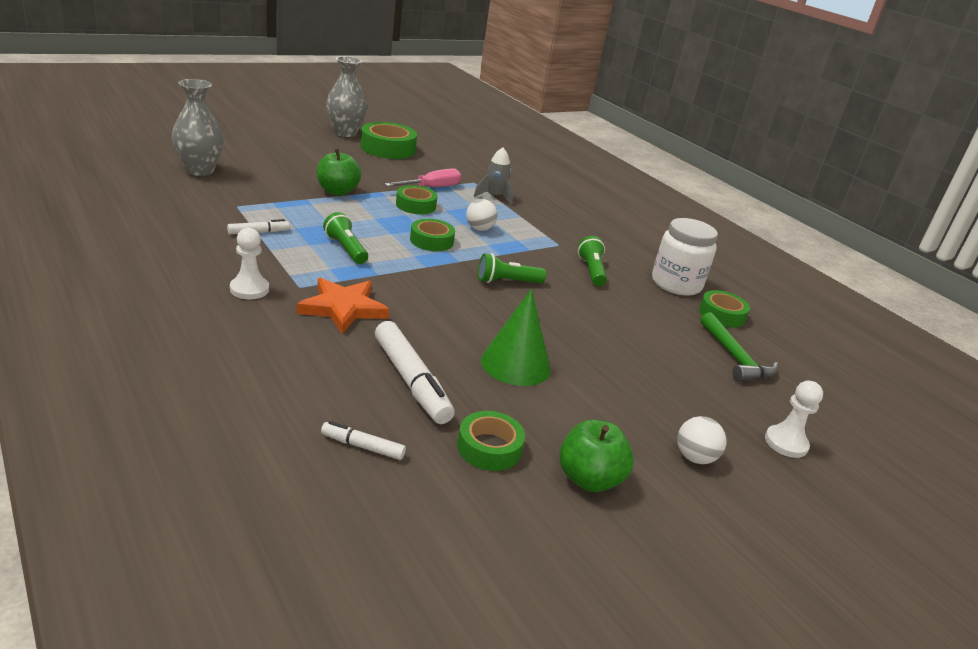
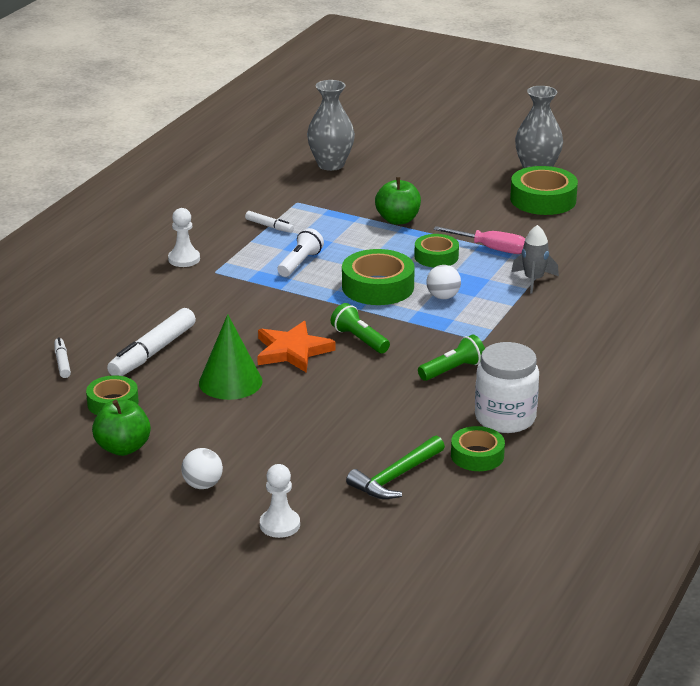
camera: 65 degrees right, 0 degrees up
(343, 308) = (210, 296): orange star -> orange star (292, 351)
(346, 249) = (300, 263): green flashlight -> white flashlight
(431, 241) = (377, 287): green tape -> green tape, size x1.59

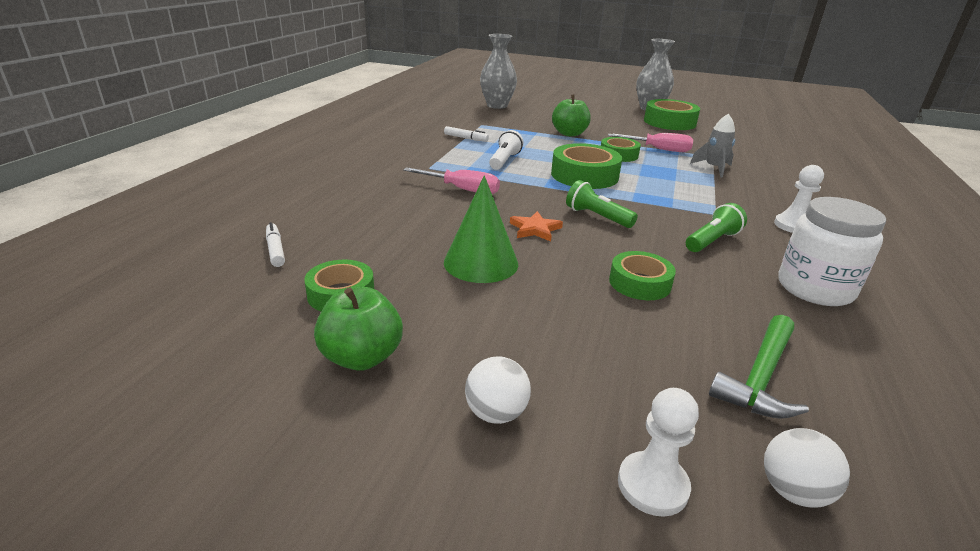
camera: 10 degrees left, 0 degrees up
(152, 352) = (382, 236): white marker -> none
(184, 259) = (397, 159): white pawn -> white pawn (793, 225)
(241, 302) = (463, 189): none -> pink screwdriver
(292, 351) = (535, 229): orange star -> orange star, size x0.61
(443, 297) = (648, 181): white ball -> white ball (793, 491)
(477, 455) = (831, 337): green tape -> green tape (639, 283)

